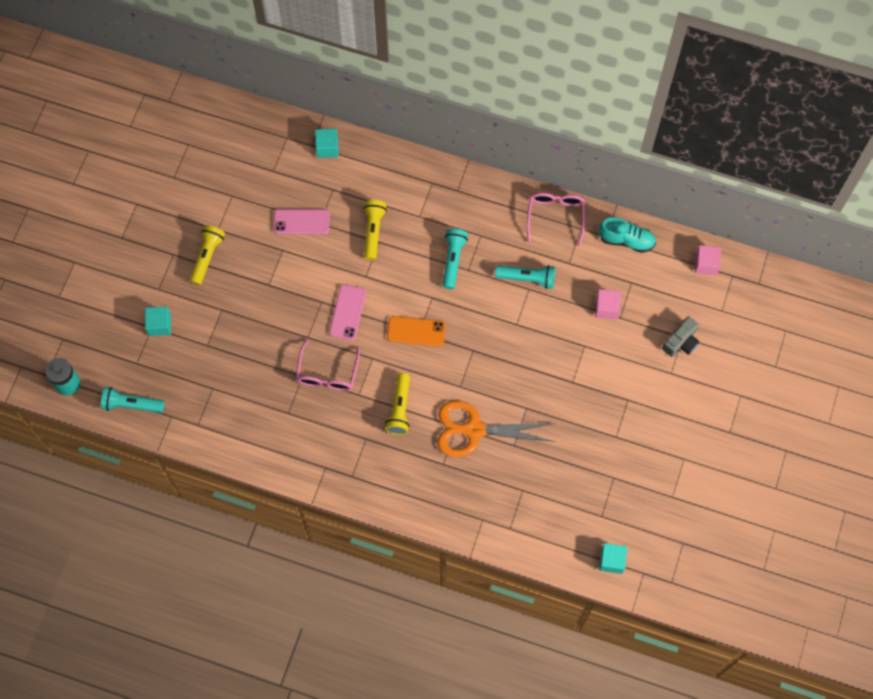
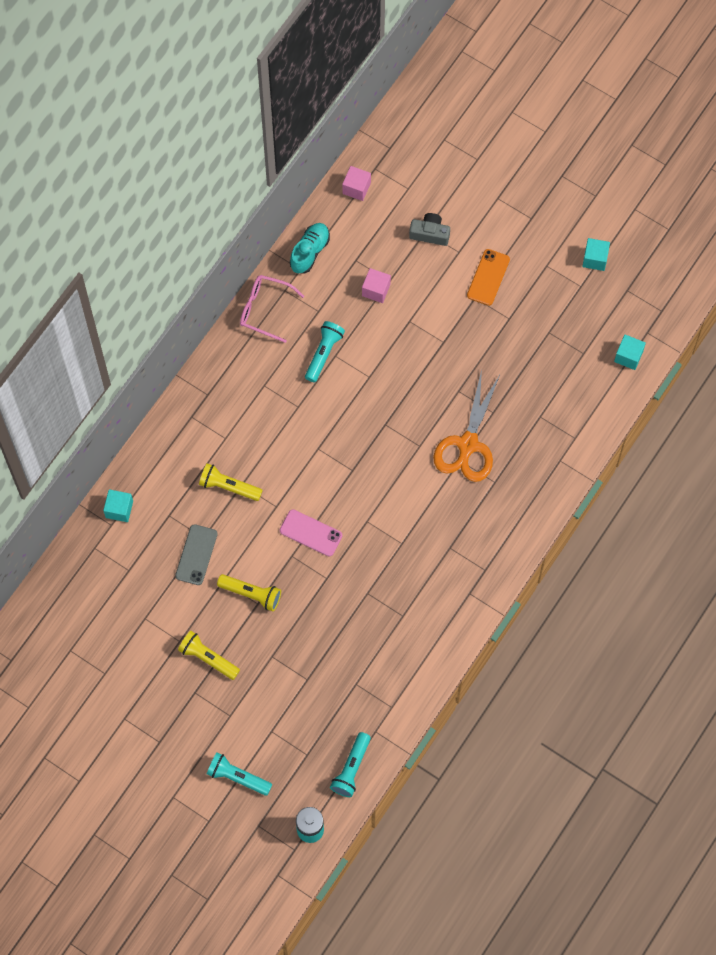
camera: 75 degrees left, 0 degrees up
(159, 325) = (271, 722): turquoise cube -> turquoise cube (595, 259)
(301, 222) = (196, 555): pink phone -> grey phone
(327, 373) = (371, 568): pink glasses -> none
(399, 408) = (427, 508): yellow flashlight -> yellow flashlight (251, 594)
(416, 331) = (350, 472): orange phone -> orange phone (488, 277)
(453, 260) = (283, 418): turquoise flashlight -> turquoise flashlight (237, 777)
(681, 342) = (430, 233): grey camera -> grey camera turned 45 degrees counterclockwise

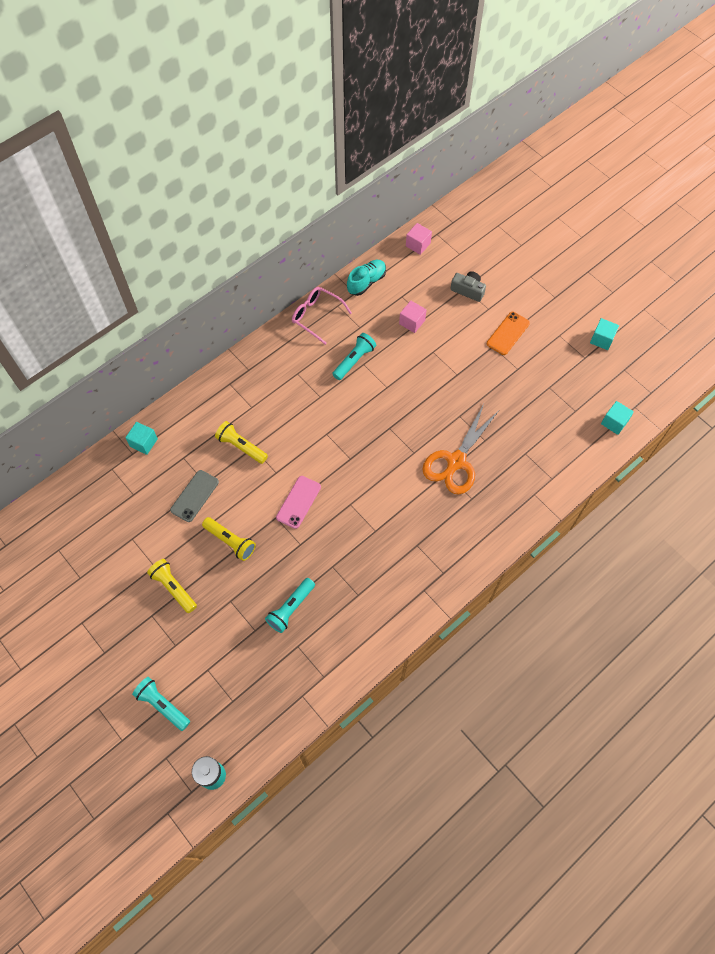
camera: 15 degrees right, 5 degrees down
(311, 533) = (298, 502): pink phone -> pink phone turned 75 degrees clockwise
(351, 768) = (269, 726): turquoise flashlight -> turquoise flashlight (291, 608)

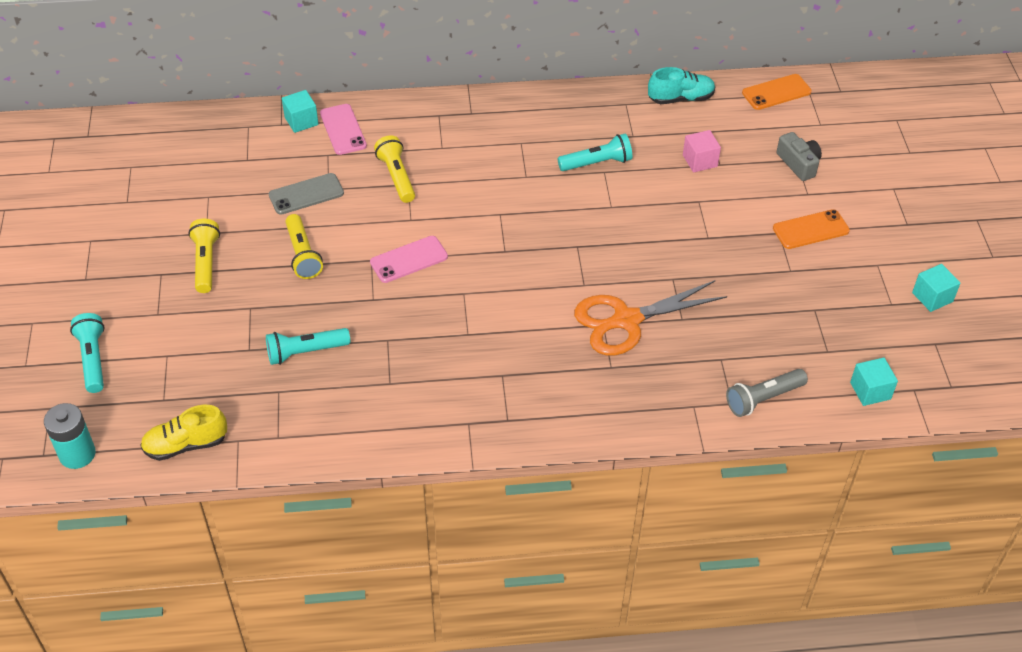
camera: 35 degrees right, 15 degrees down
(177, 432) = (343, 129): none -> pink phone
(273, 721) = (186, 445): none -> yellow shoe
(316, 316) = (592, 102): pink glasses -> none
(418, 244) = (776, 92): pink cube -> orange phone
(565, 464) = (763, 399): none -> grey flashlight

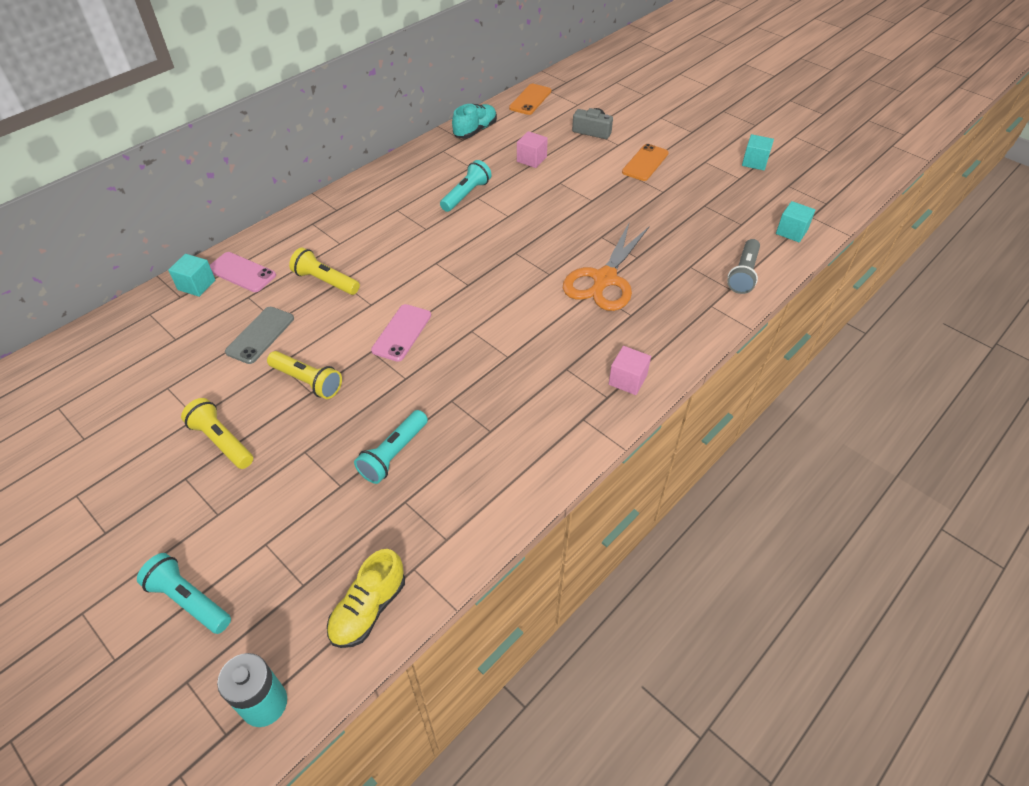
camera: 40 degrees left, 0 degrees up
(540, 418) = (627, 380): none -> pink cube

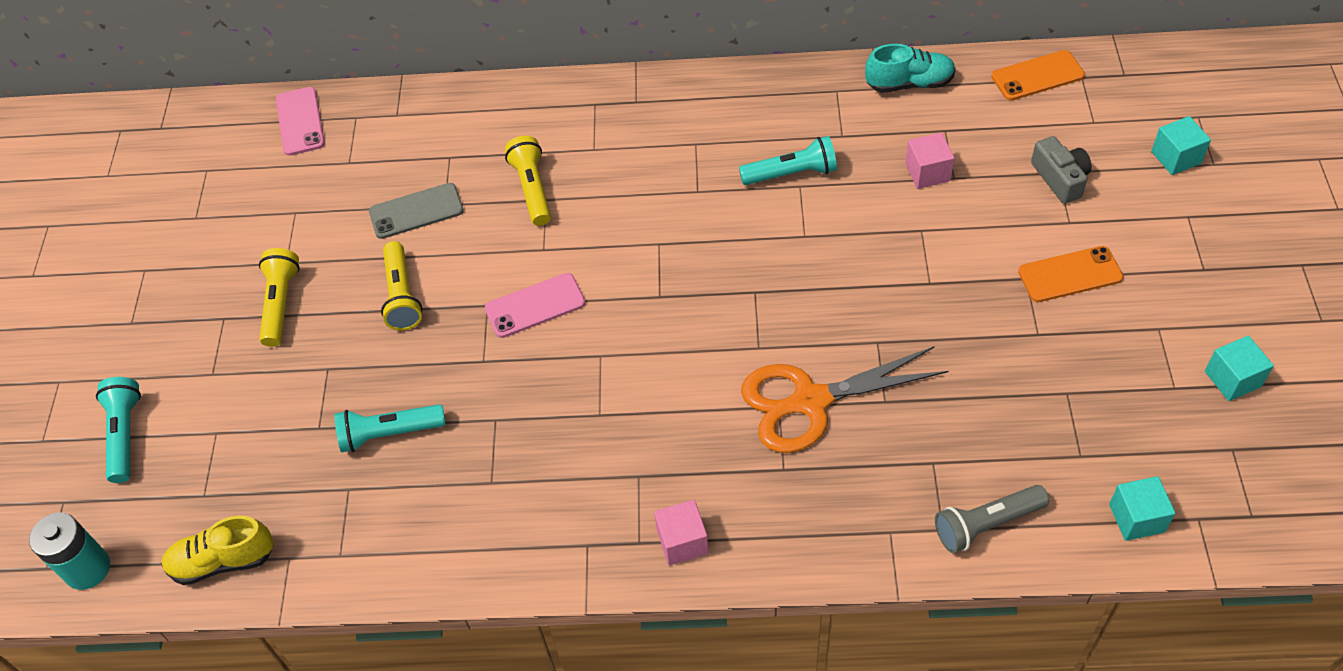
camera: 50 degrees right, 5 degrees up
(196, 285) = (422, 110): turquoise cube -> turquoise cube (1176, 157)
(241, 272) = (472, 123): pink phone -> pink phone (300, 121)

